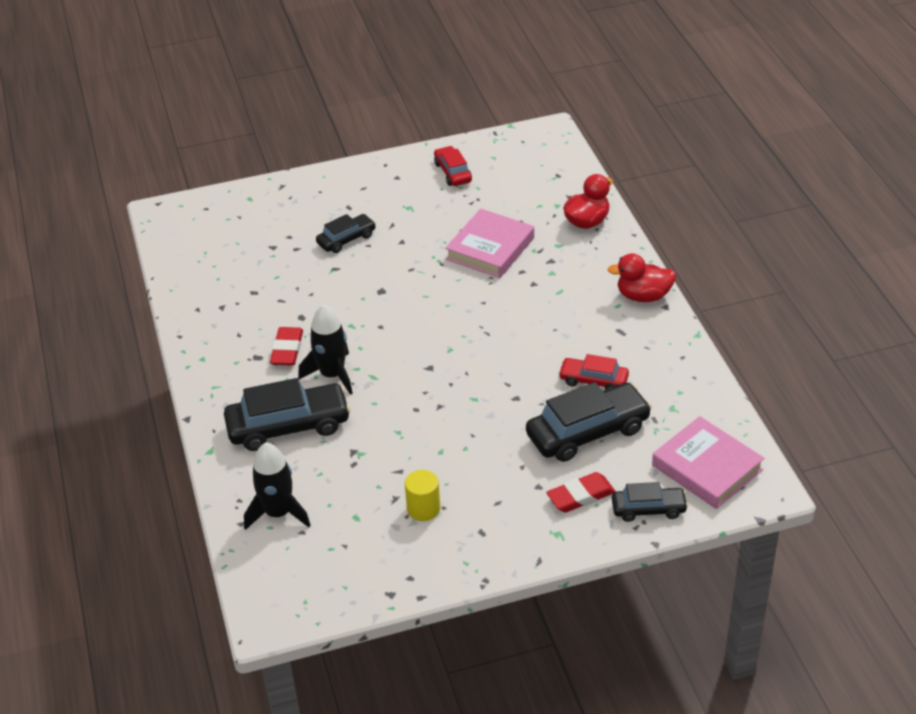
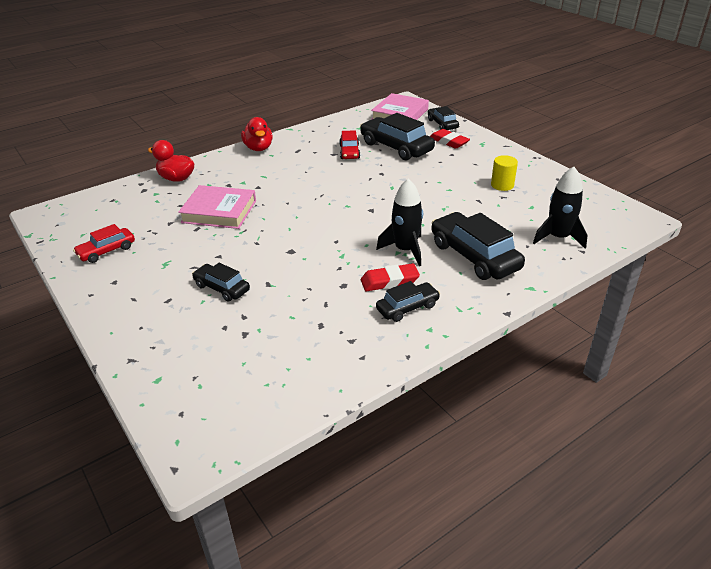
camera: 110 degrees left, 5 degrees down
(240, 352) = (407, 307): none -> black car

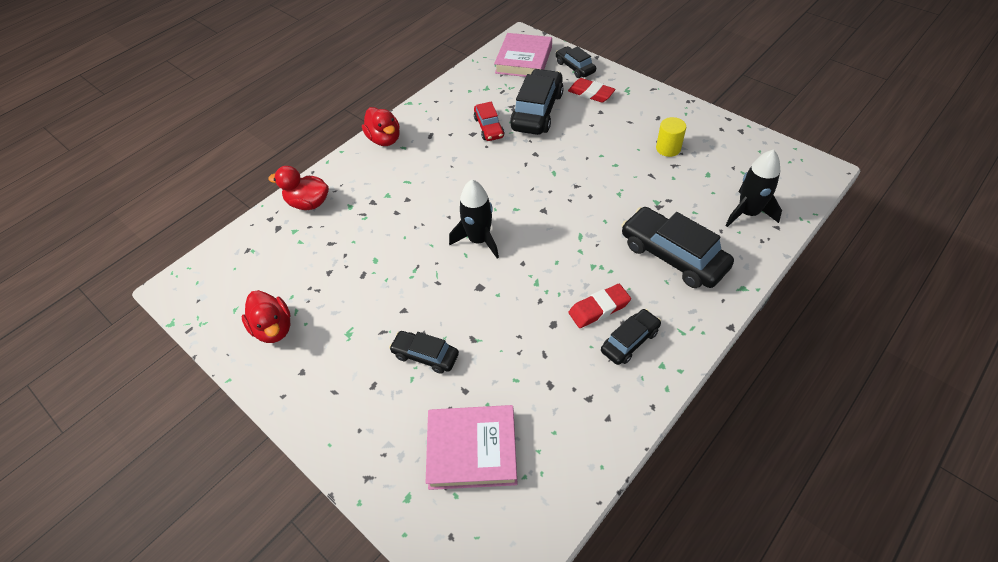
camera: 10 degrees left, 15 degrees up
(106, 251) = (274, 328): red car -> red duck
(219, 211) = (378, 244): pink book -> pink book (472, 449)
(396, 147) = (537, 111): black car -> black car turned 75 degrees clockwise
(405, 250) = (600, 261): black rocket -> black rocket (479, 240)

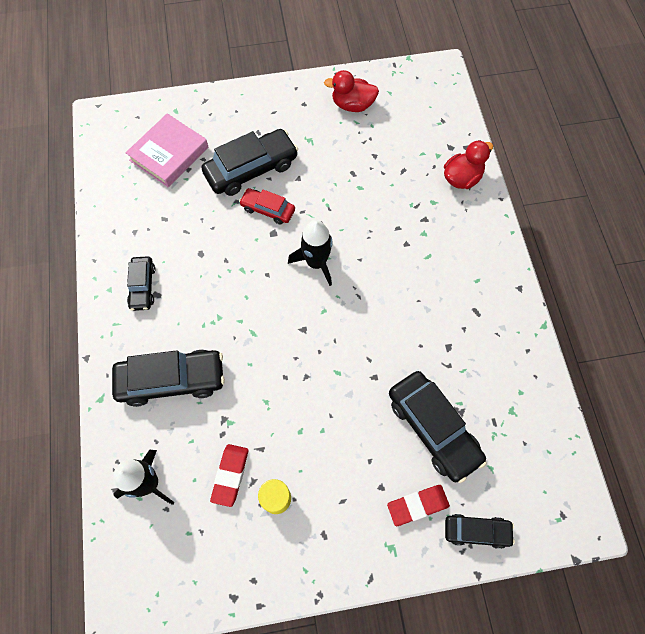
camera: 125 degrees right, 15 degrees up
(385, 139) = (501, 273): red duck -> none
(425, 355) = (251, 169): black car -> black car, size x1.77
(489, 127) = (445, 367): red car -> red car (268, 209)
(524, 60) = (534, 488): pink book -> none
(599, 308) = (183, 290): red eraser -> red eraser (230, 475)

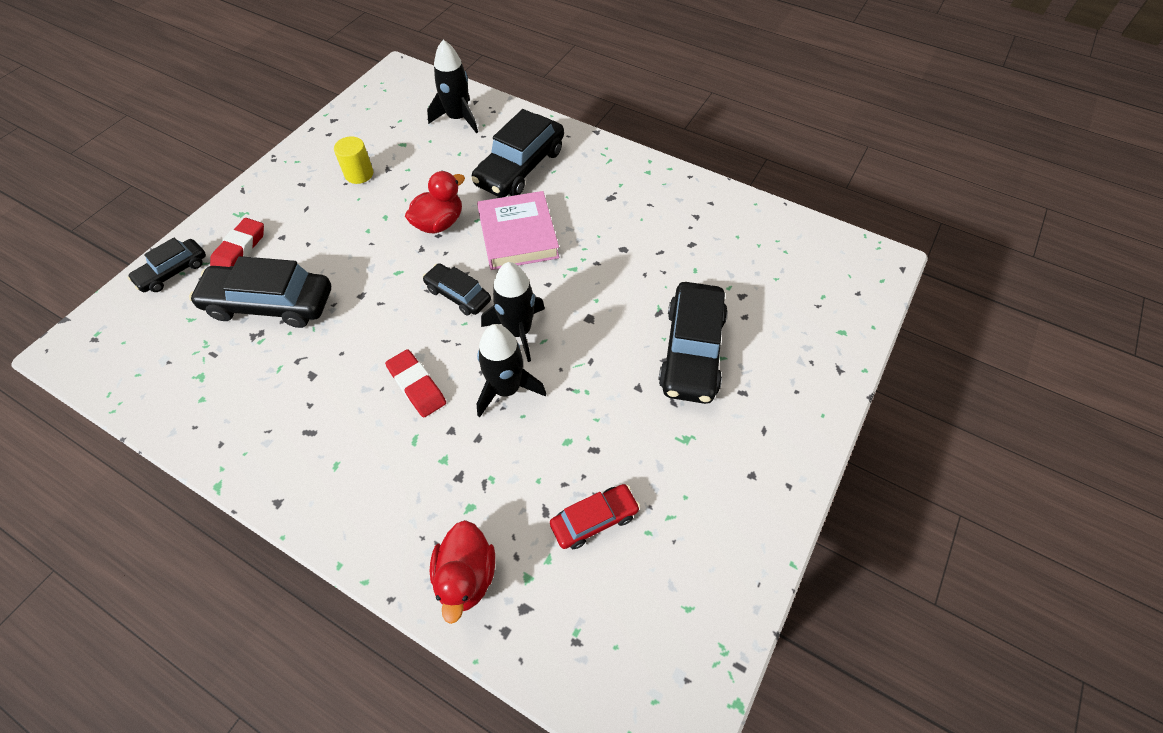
camera: 130 degrees right, 10 degrees down
(142, 286) = (628, 193): black car -> black car (458, 295)
(169, 154) = (777, 291): pink book -> pink book (518, 235)
(230, 475) = (407, 160): red eraser -> red eraser (416, 386)
(268, 209) = (622, 332): red car -> red car (594, 520)
(352, 105) = (703, 536): red duck -> red duck (439, 223)
(358, 238) = (506, 388): none -> black rocket

